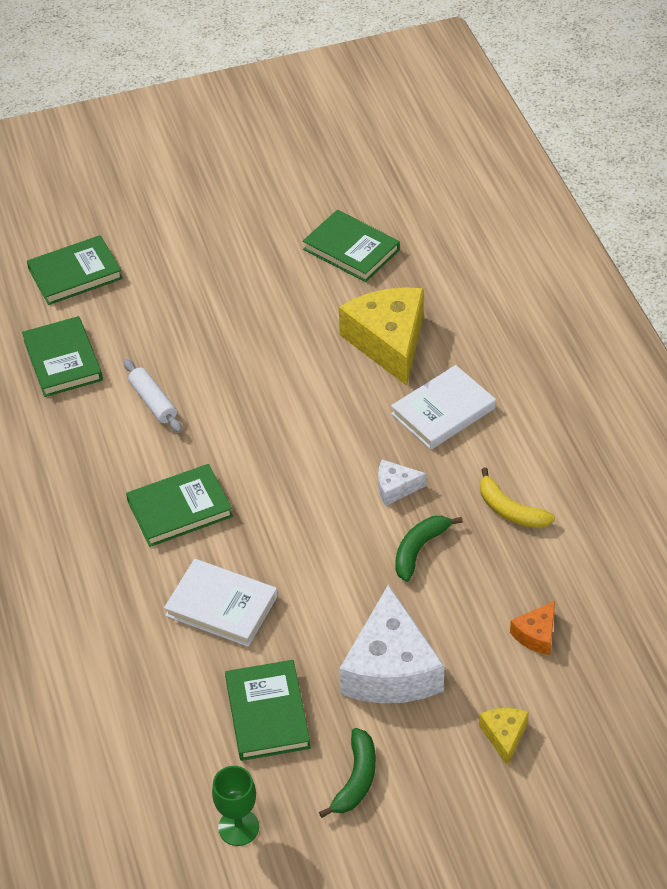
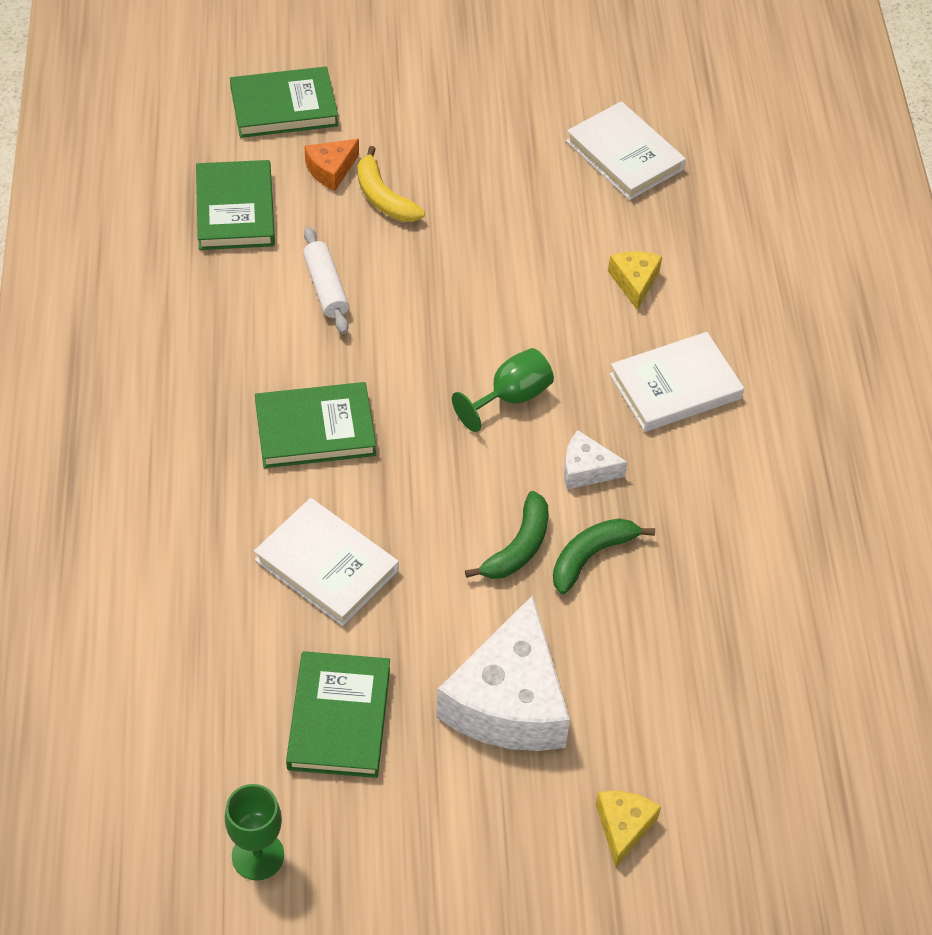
camera: 10 degrees right, 5 degrees up
(322, 449) = (511, 397): none -> green goblet
(351, 250) = (624, 155): green book -> white book
(356, 779) = (421, 833): green banana -> green banana (518, 547)
(388, 342) = (634, 282): yellow cheese -> yellow cheese, size x0.47
(510, 510) = (720, 534): yellow banana -> yellow banana (383, 197)
(536, 634) = (704, 705): orange cheese -> orange cheese (331, 170)

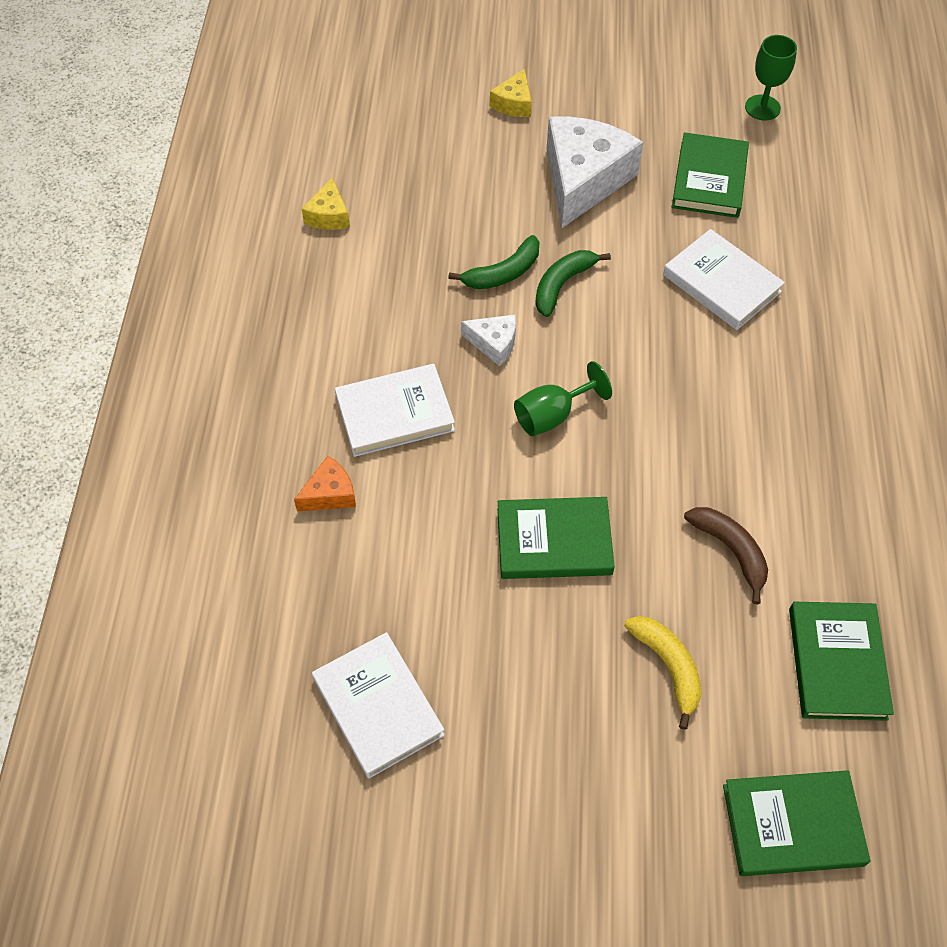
camera: 170 degrees left, 5 degrees up
(315, 429) = (735, 399): green book -> green book (554, 541)
(325, 288) = (731, 551): white rolling pin -> brown banana
(331, 170) = (729, 714): orange cheese -> orange cheese (330, 494)
(634, 282) = (407, 531): yellow cheese -> yellow cheese (329, 215)

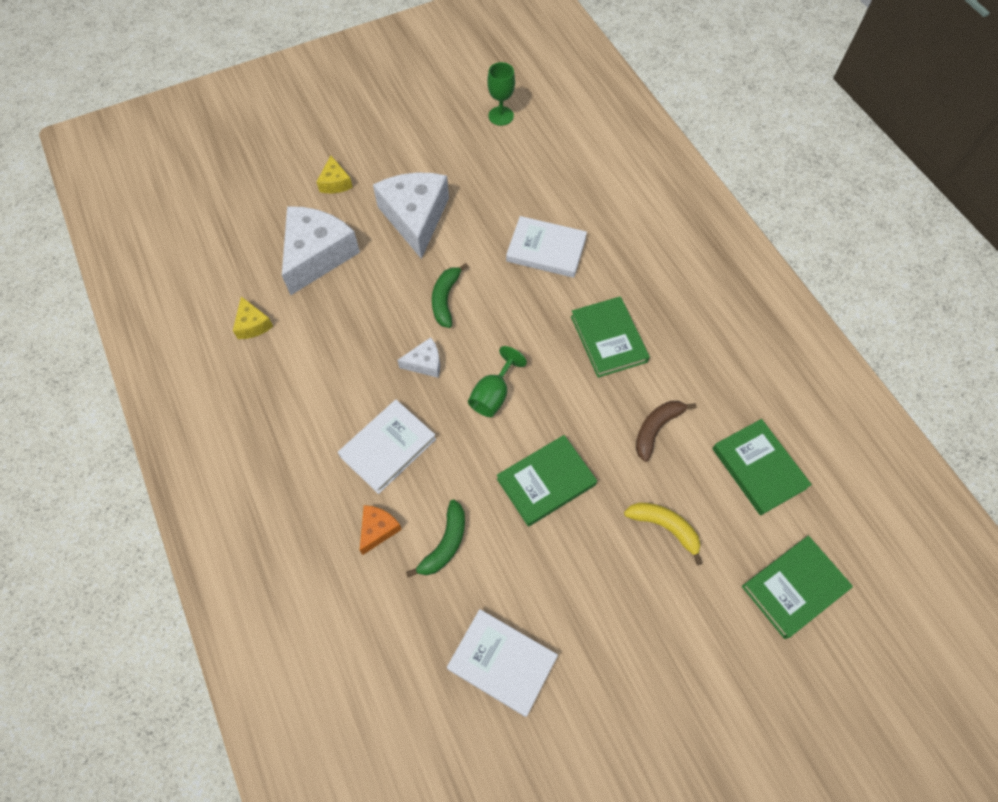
camera: 30 degrees left, 5 degrees up
(444, 173) = (317, 255): none -> white cheese
(503, 273) = (401, 309): green banana -> green banana (445, 544)
(709, 179) = (496, 181): green book -> green book (608, 339)
(731, 551) = (656, 429): brown banana -> brown banana turned 75 degrees counterclockwise

